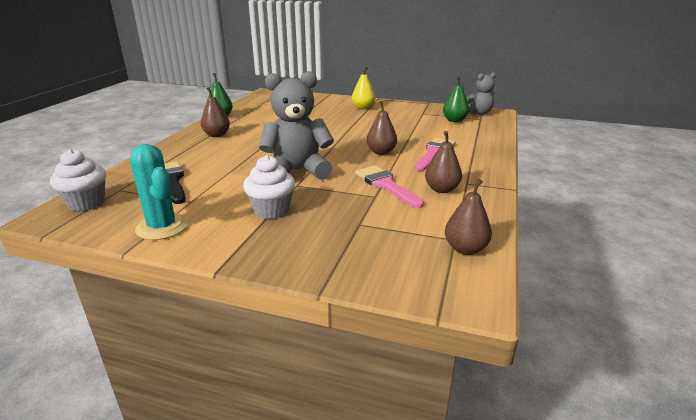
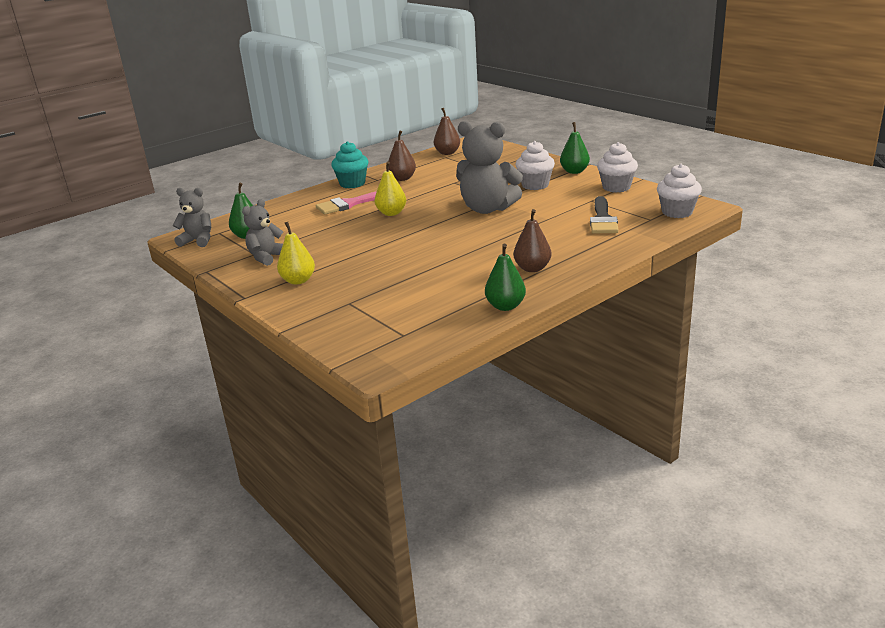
camera: 145 degrees left, 0 degrees up
(162, 227) = (616, 187): turquoise cactus -> white cupcake
(232, 247) = (574, 171): none -> green pear
(381, 152) = (391, 213): brown pear -> yellow pear
(386, 185) = (434, 187): pink brush -> none
(409, 113) = (267, 257): none -> grey teddy bear
(480, 173) = (352, 183): none -> turquoise cupcake

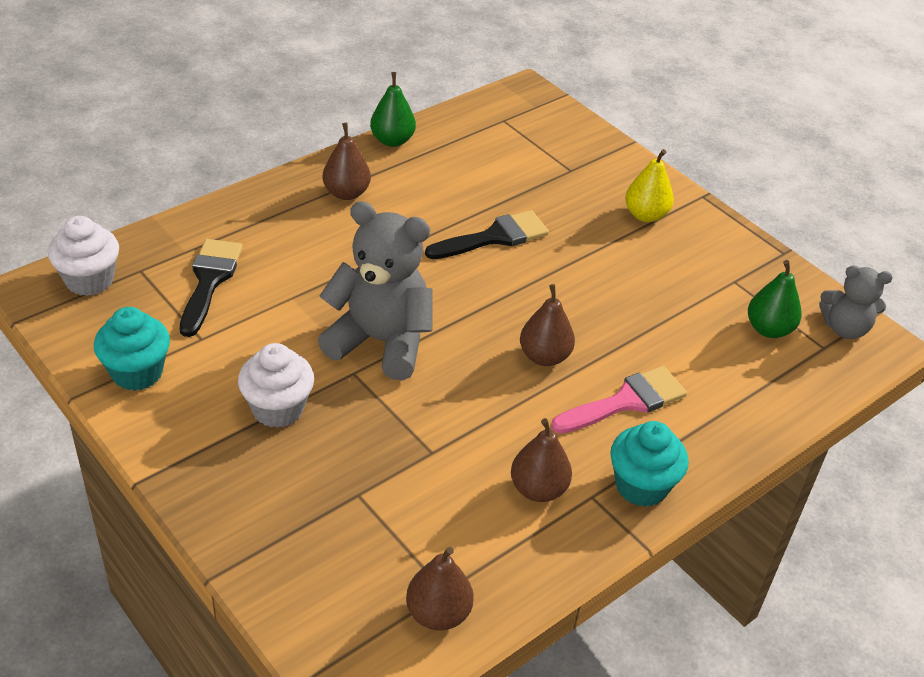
camera: 175 degrees right, 15 degrees up
(267, 257) = (710, 269): grey teddy bear -> none
(391, 213) = (544, 356): yellow pear -> brown pear
(417, 257) = (494, 237): none -> black brush
(574, 171) = (182, 451): green pear -> none
(616, 187) = (137, 372): white cupcake -> turquoise cupcake

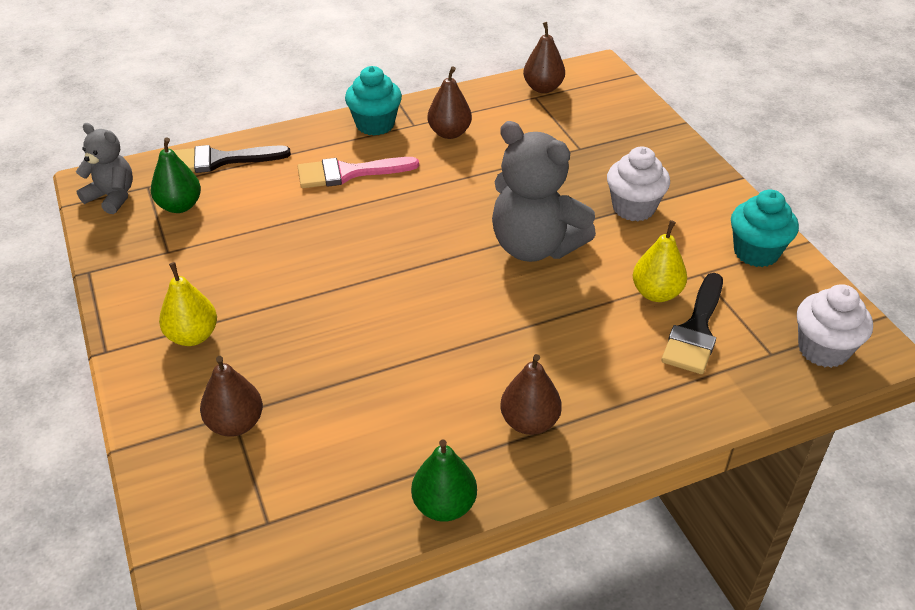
camera: 160 degrees left, 0 degrees up
(248, 310) = (656, 293): none -> yellow pear
(494, 237) = (378, 335): black brush -> black brush (220, 160)
(544, 356) = (394, 214): brown pear -> brown pear (235, 424)

